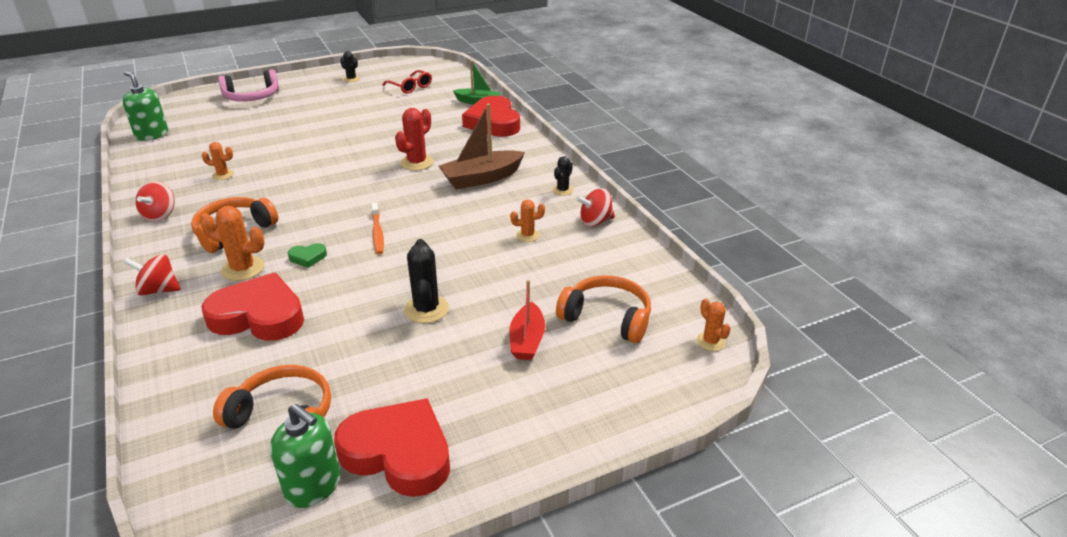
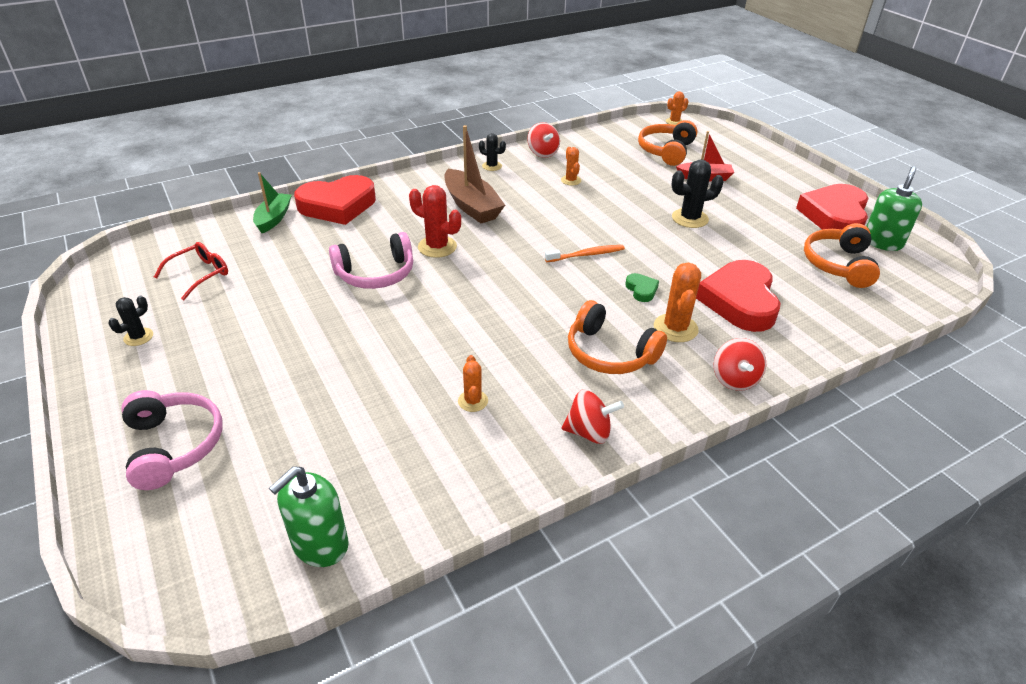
camera: 95 degrees left, 5 degrees up
(387, 140) = (376, 274): none -> pink headphones

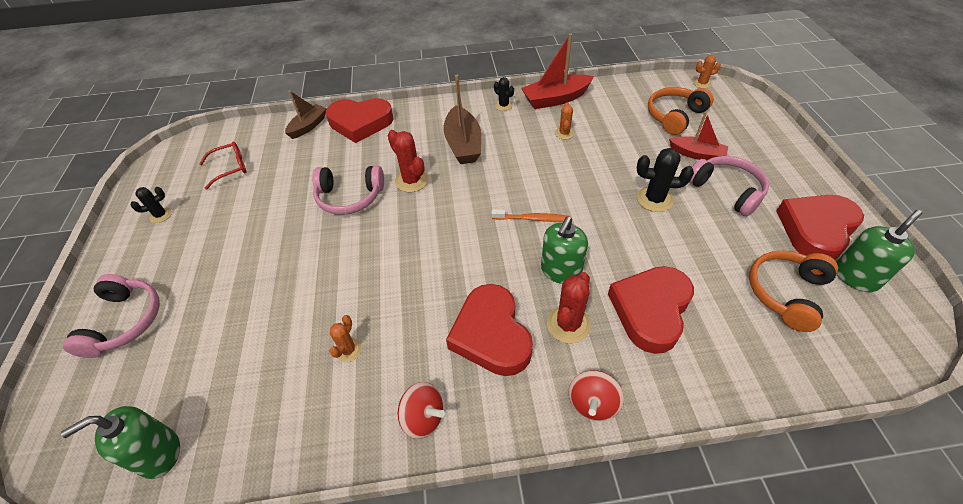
camera: 25 degrees right, 10 degrees up
(273, 218) = (308, 126): green boat -> brown boat
(543, 153) = (556, 99): red spinning top -> red boat
(610, 353) = (491, 334): orange headphones -> red heart
(641, 290) = (561, 271): green heart -> green soap dispenser
(675, 328) = (568, 324): orange cactus -> red cactus
(747, 201) = (726, 190): none -> pink headphones

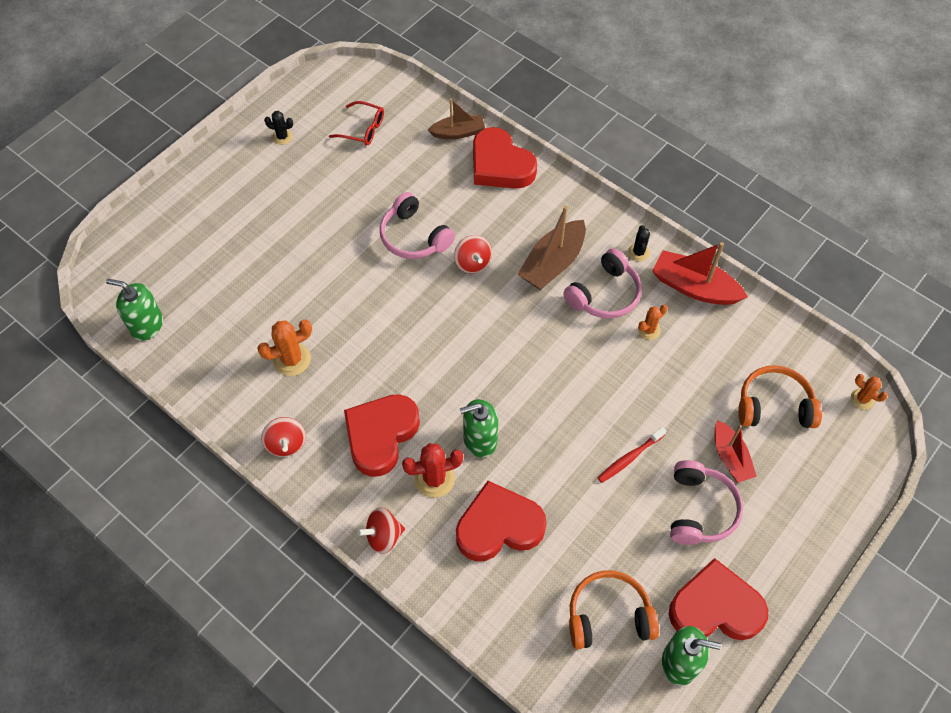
camera: 45 degrees right, 10 degrees up
(125, 321) = (196, 213): pink headphones -> pink headphones (604, 294)
(348, 350) = (291, 359): orange cactus -> orange cactus, size x1.65
(411, 181) = (472, 263): red cactus -> red spinning top
(532, 219) = (515, 381): orange toothbrush -> none
(654, 199) = (629, 458): black cactus -> red toothbrush

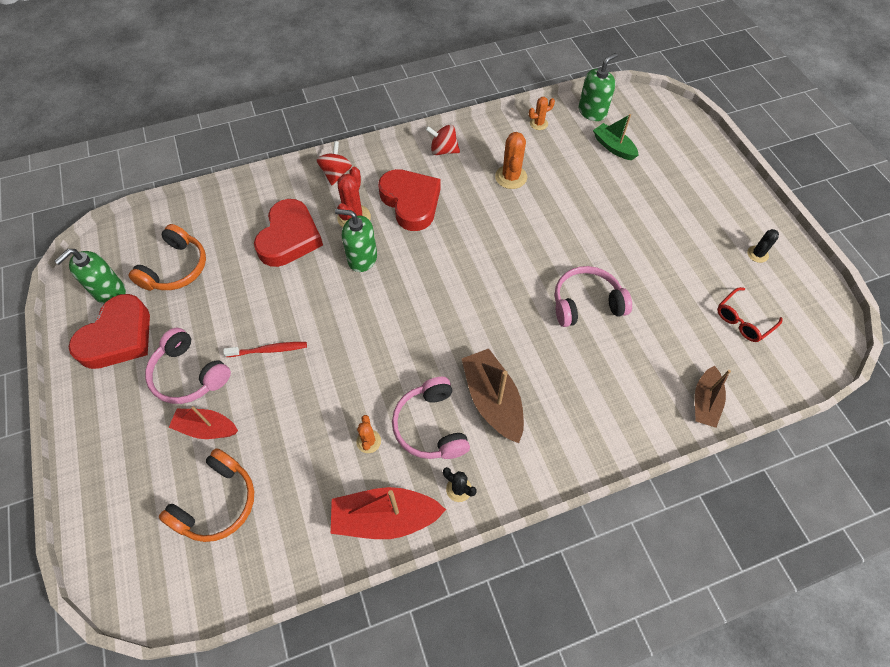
camera: 120 degrees right, 0 degrees up
(196, 286) = (613, 147): none -> green boat
(472, 263) = (531, 334): red spinning top -> none
(480, 440) = (362, 258): green soap dispenser -> green soap dispenser turned 90 degrees counterclockwise
(500, 165) = (641, 419): red heart -> none
(629, 458) = (269, 350): red toothbrush -> red toothbrush turned 90 degrees clockwise
(694, 287) = (385, 518): red boat -> red boat turned 150 degrees counterclockwise
(862, 399) = (155, 599): orange cactus -> orange cactus (538, 124)

